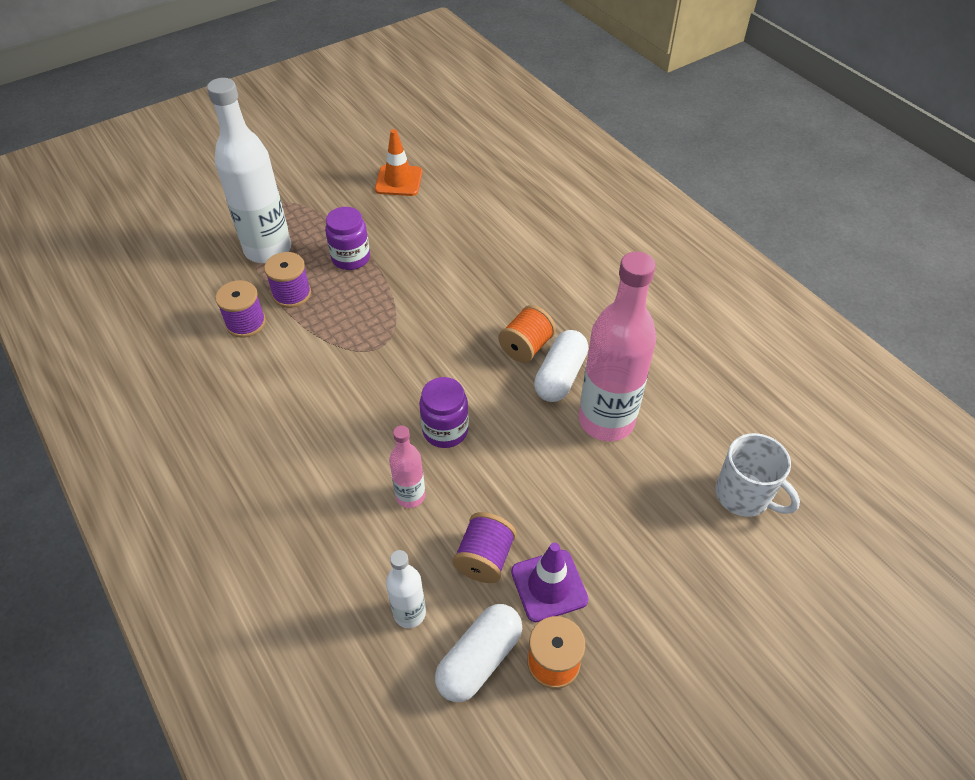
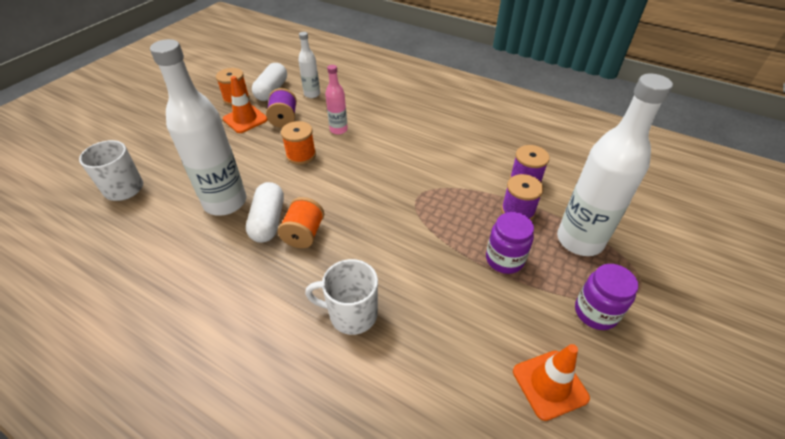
camera: 155 degrees right, 5 degrees down
(445, 430) = (337, 163): purple jar -> purple jar (595, 312)
(486, 464) = (301, 155): none -> orange spool
(512, 263) = (352, 314): none -> white mug
(549, 585) = (245, 119): purple traffic cone -> orange traffic cone
(606, 421) = (225, 202): pink bottle -> white bottle

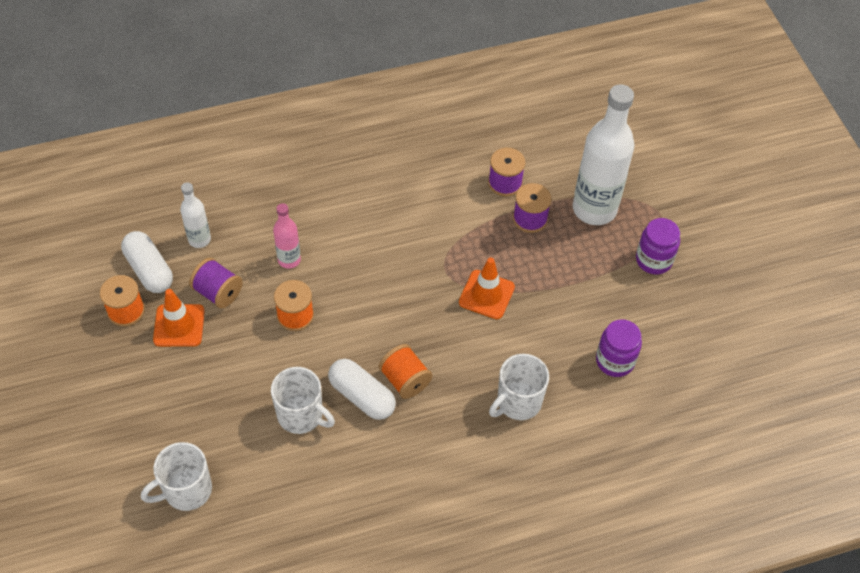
camera: 50 degrees left, 10 degrees up
(225, 202) = (301, 415): white bottle -> white mug
(504, 259) = (564, 270): purple jar -> purple jar (615, 361)
(549, 384) = (673, 333): orange traffic cone -> orange traffic cone (486, 295)

